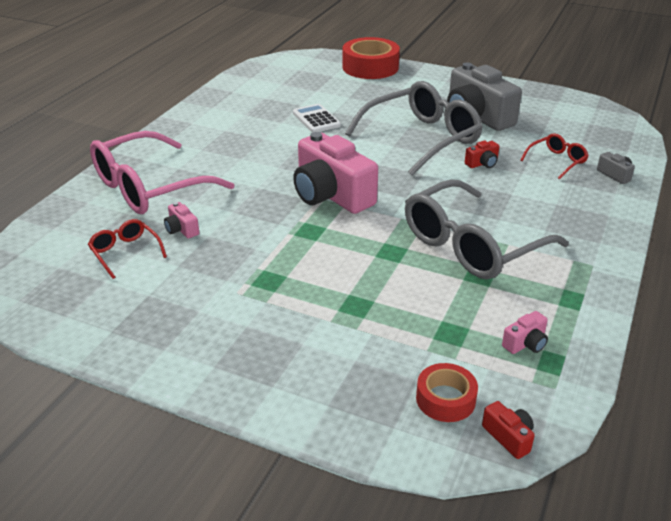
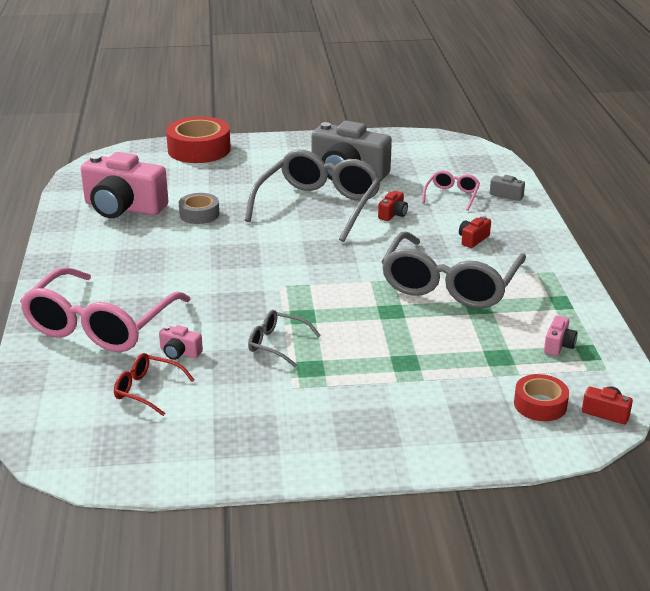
camera: 30 degrees left, 5 degrees down
(263, 249) = (277, 344): none -> grey glasses
(316, 119) = (199, 214): white calculator -> grey tape
(331, 195) = (288, 280): pink camera -> pink camera (123, 208)
(537, 208) = (473, 239): none -> red camera
(557, 161) = (452, 195): red glasses -> pink glasses

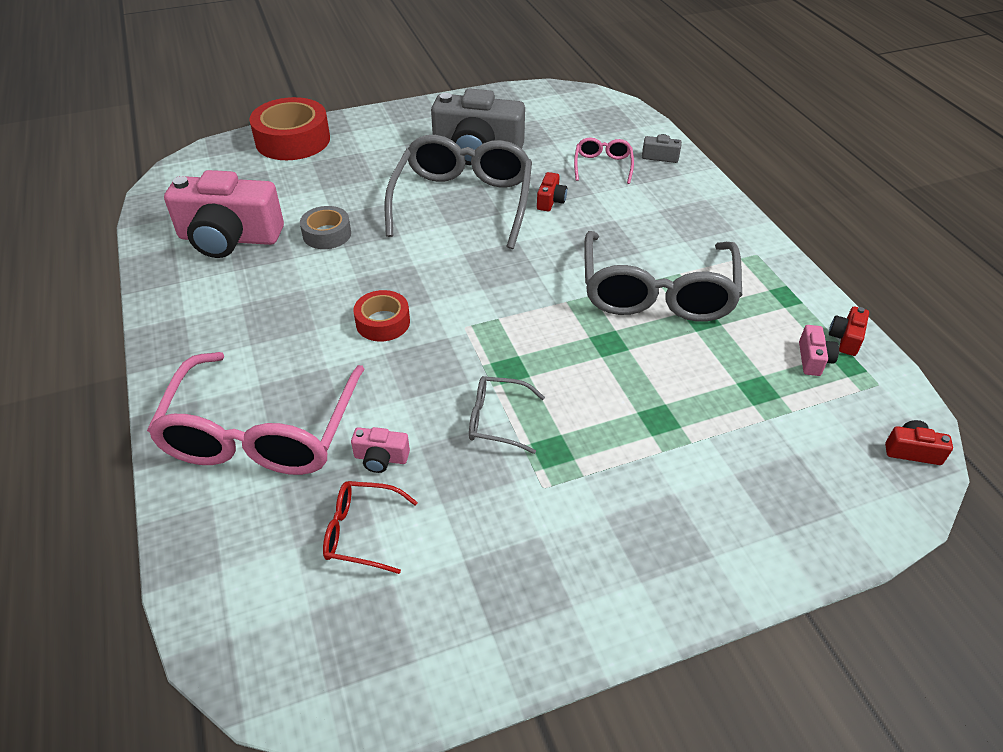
camera: 15 degrees left, 15 degrees up
(473, 239) = (652, 223): red camera -> red camera (845, 339)
(540, 404) = (837, 454): red tape -> red tape (383, 322)

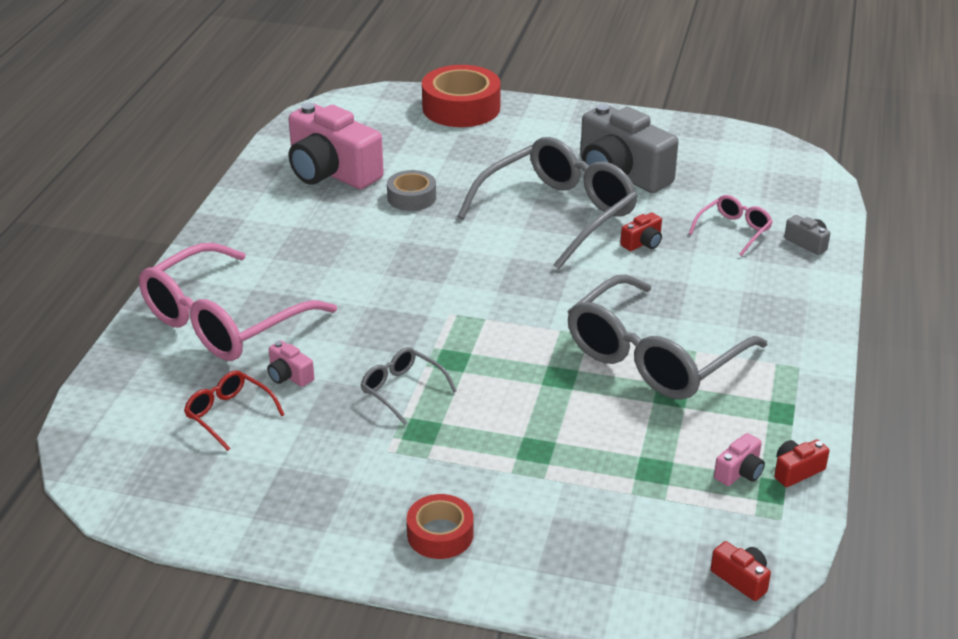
camera: 35 degrees right, 10 degrees down
(383, 322) = (387, 283): red tape -> red tape (440, 534)

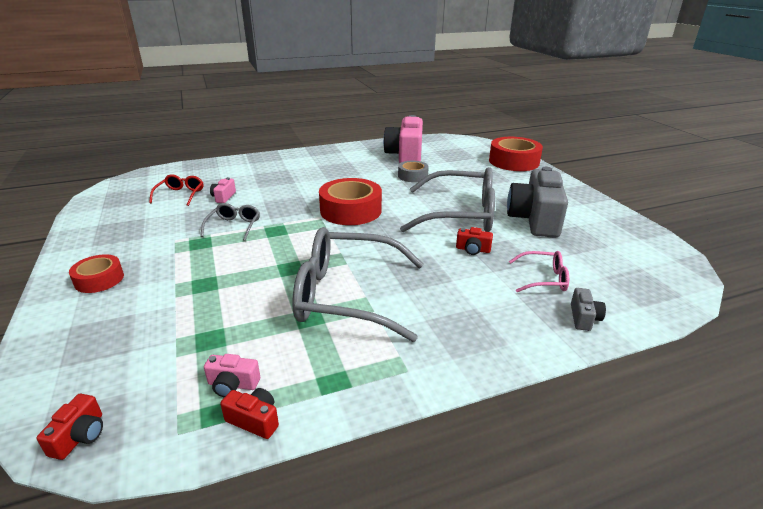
camera: 55 degrees right, 5 degrees down
(223, 321) = (255, 172): pink glasses -> none
(460, 284) = (351, 210): none -> red tape

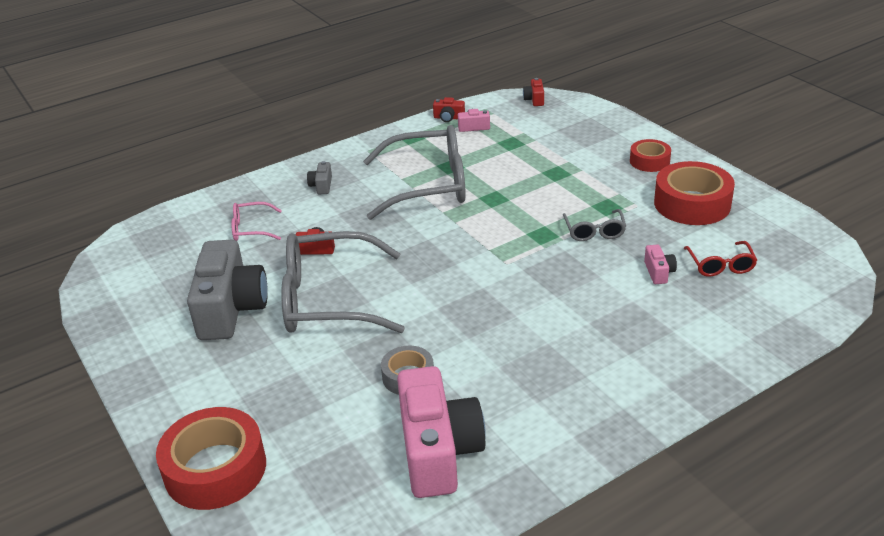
camera: 170 degrees right, 5 degrees up
(351, 210) = (473, 280): red tape -> red tape (692, 204)
(584, 318) = (231, 201): grey camera -> grey camera (321, 186)

